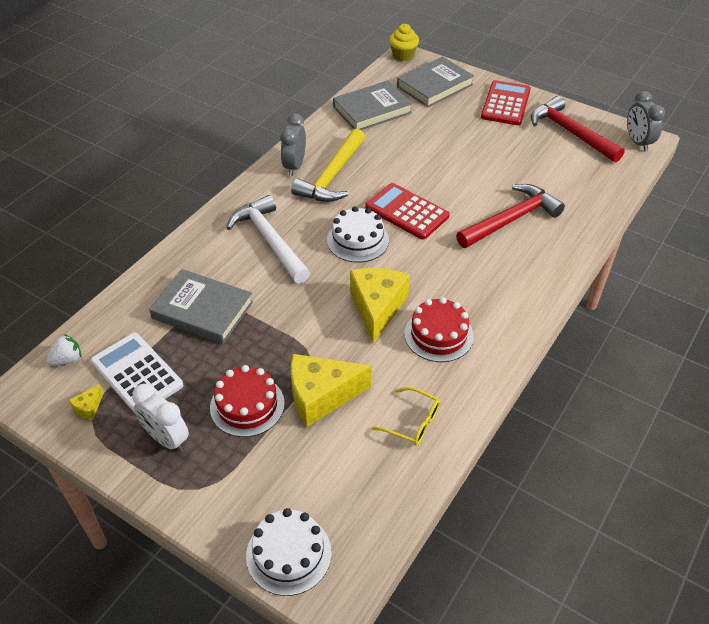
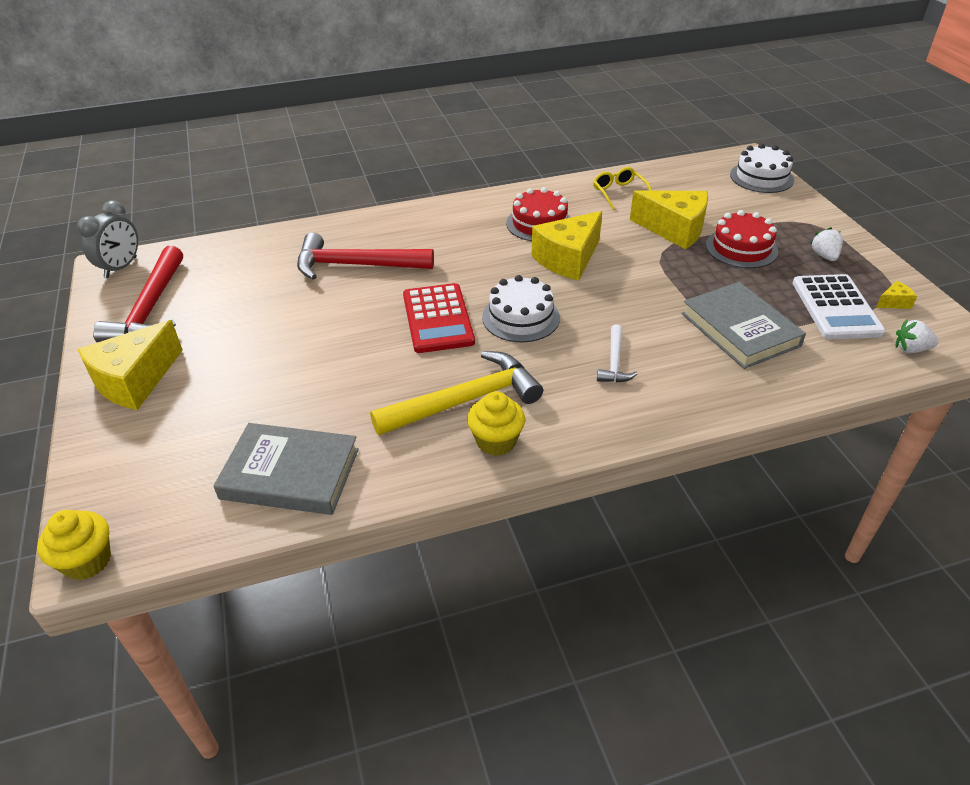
camera: 140 degrees left, 5 degrees down
(166, 439) = (824, 256): white clock -> white strawberry
(270, 240) = (614, 362): white hammer -> white hammer, size x0.51
(294, 166) = (496, 441): grey clock -> yellow cupcake
(434, 85) = (154, 463): grey book -> none
(505, 104) = (135, 380): red calculator -> yellow cheese

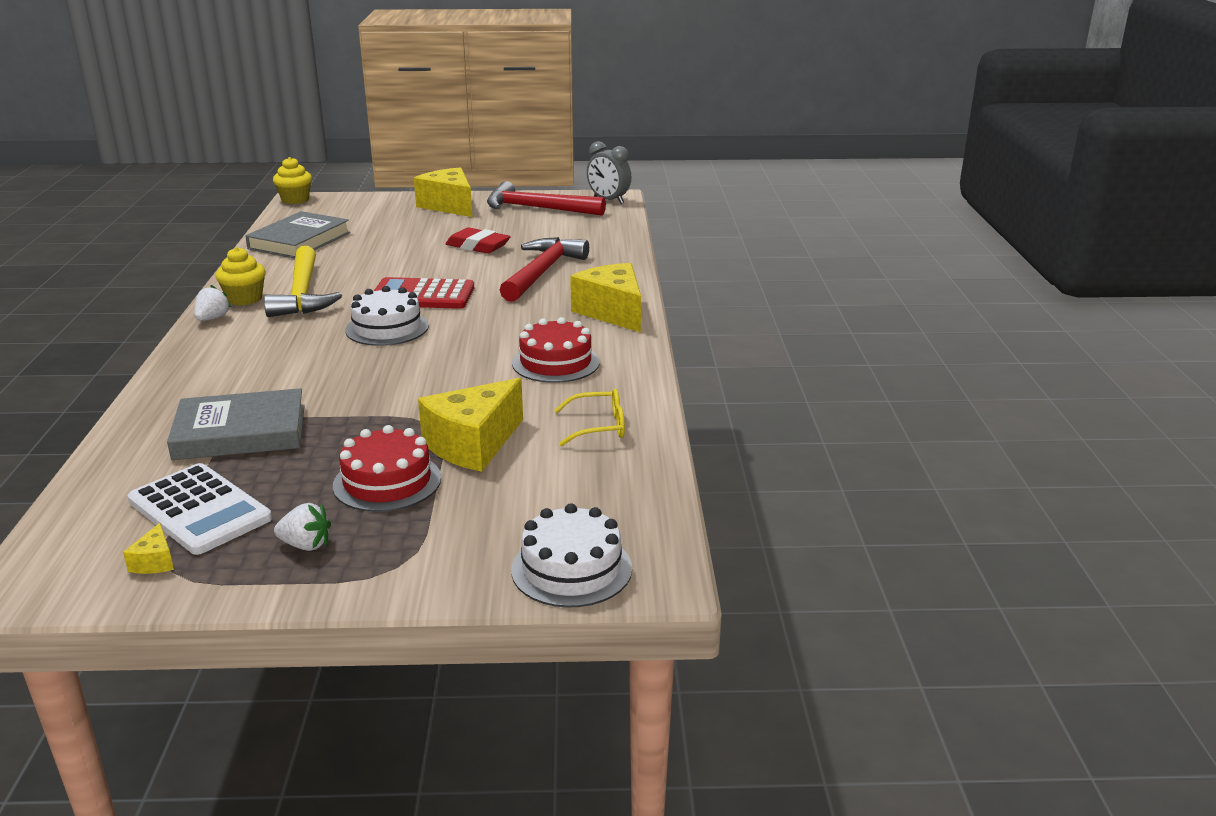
camera: 105 degrees right, 15 degrees down
(289, 320) = (478, 246): none -> red eraser
(568, 259) = (466, 366): yellow cheese -> yellow cheese (612, 312)
(614, 362) = (274, 357): white hammer -> none
(836, 308) = (199, 510): white calculator -> white calculator turned 150 degrees counterclockwise
(911, 349) = (72, 534): white strawberry -> white strawberry (212, 318)

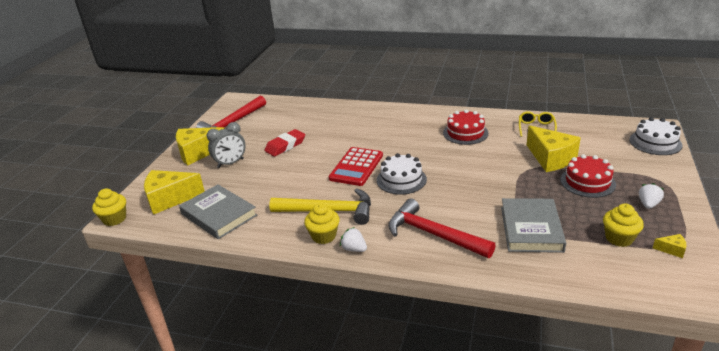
camera: 70 degrees left, 5 degrees up
(199, 510) = (619, 238): white calculator -> yellow cupcake
(542, 272) = (342, 129): red hammer -> red hammer (433, 234)
(608, 200) = (238, 102): grey clock -> grey clock (230, 163)
(612, 312) = (409, 114): yellow cheese -> yellow cheese (170, 199)

